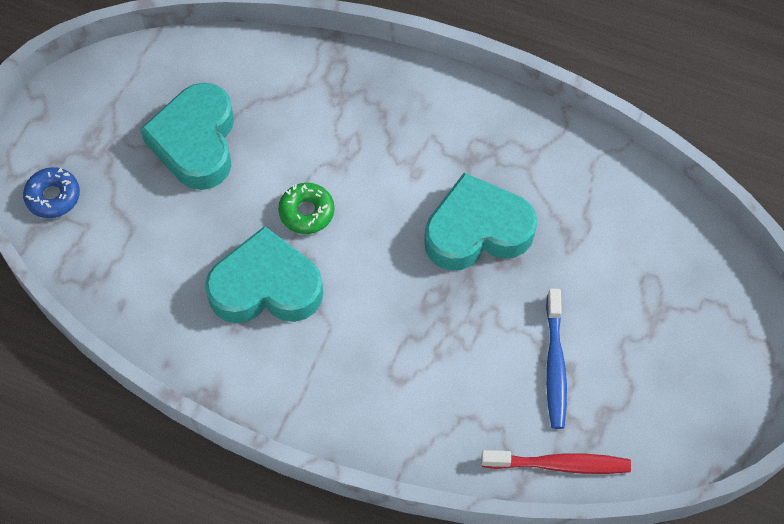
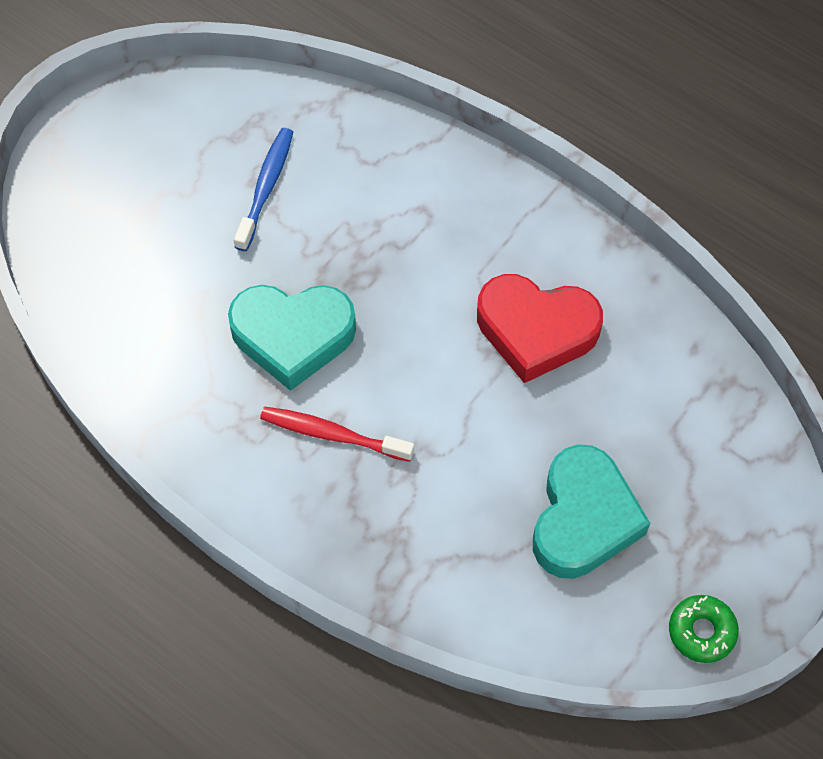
camera: 165 degrees left, 0 degrees up
(53, 197) = (760, 490): blue donut -> none
(266, 287) = (536, 330): turquoise heart -> red heart
(306, 212) = (473, 402): green donut -> green donut (701, 631)
(559, 464) = (297, 104): red toothbrush -> red toothbrush (332, 434)

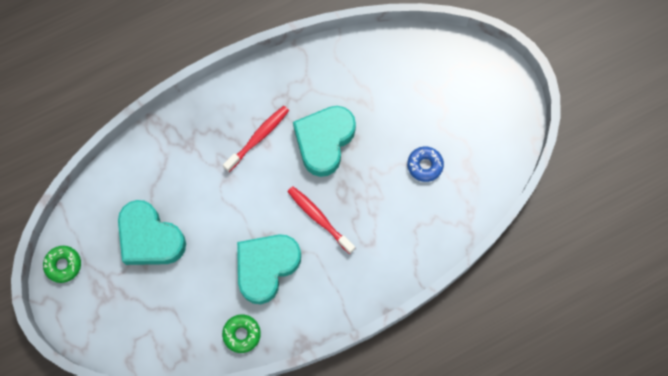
camera: 115 degrees right, 10 degrees up
(266, 187) = (425, 165): blue toothbrush -> blue donut
(421, 292) = (319, 218): none -> red toothbrush
(536, 330) = (266, 267): red heart -> turquoise heart
(652, 319) = (242, 334): none -> green donut

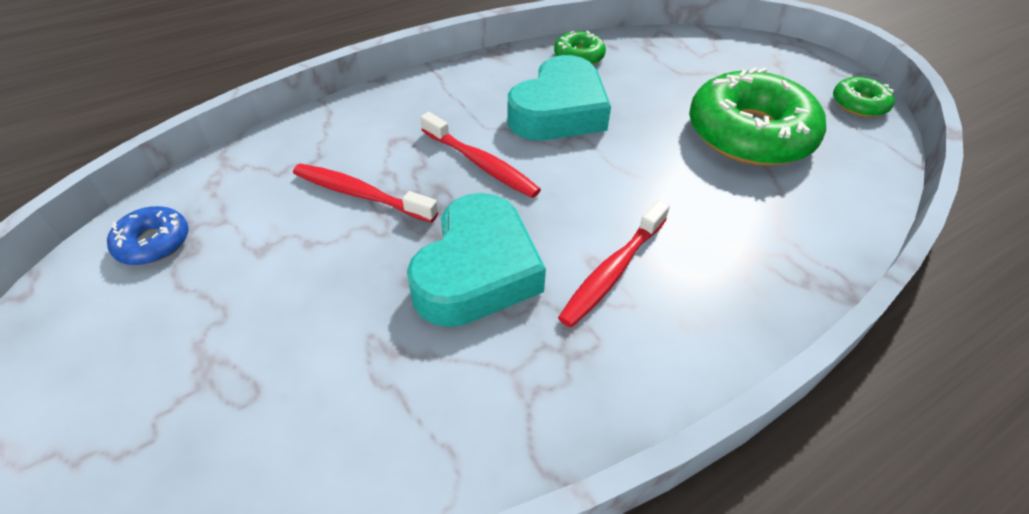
camera: 175 degrees right, 25 degrees down
(150, 238) = (749, 134): turquoise heart -> green donut
(386, 197) = (360, 194): none -> red toothbrush
(425, 165) = (276, 241): blue donut -> blue donut (153, 243)

